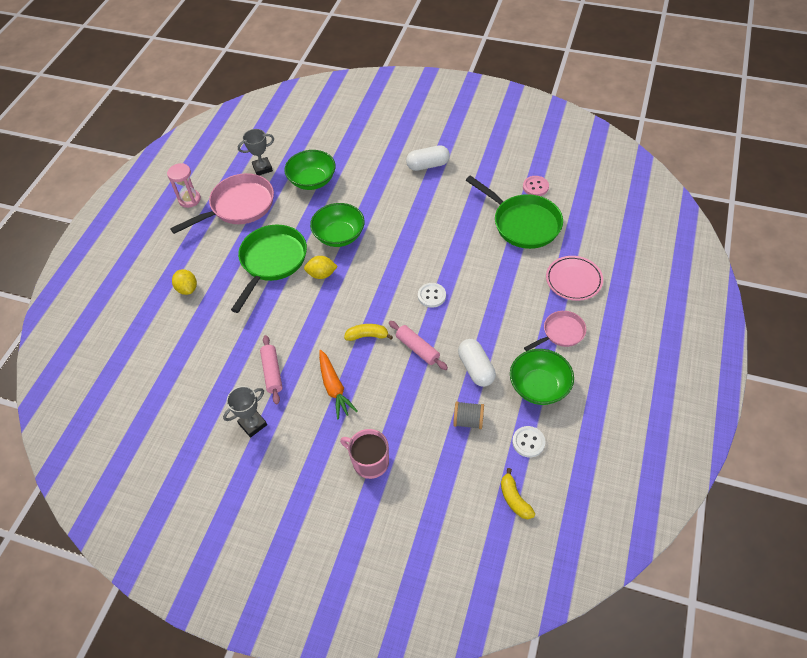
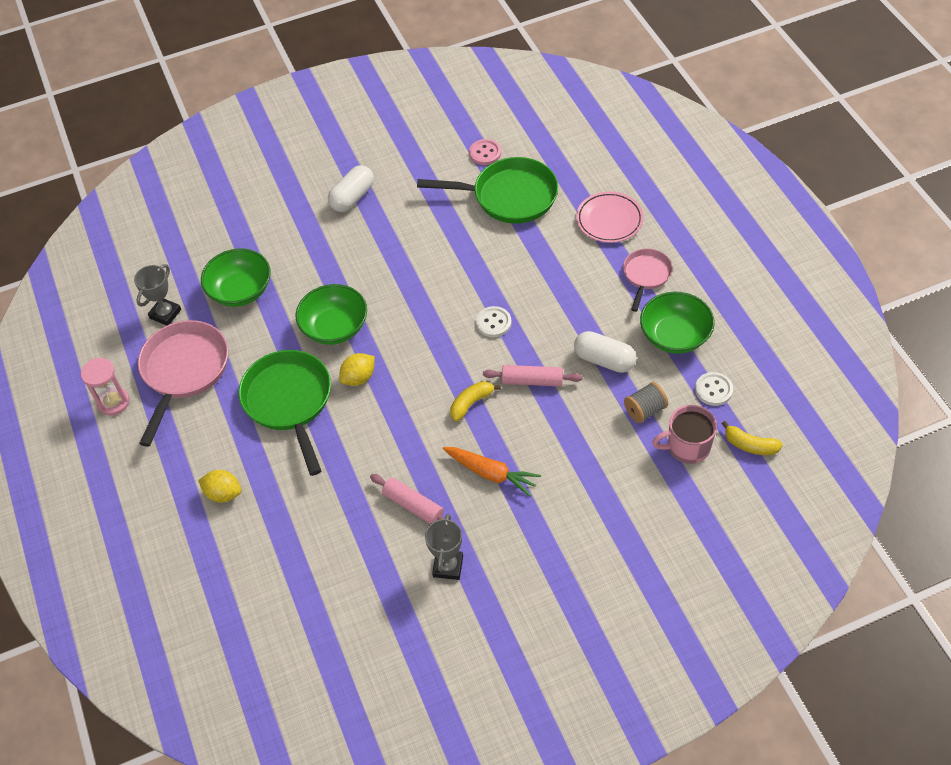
camera: 40 degrees left, 0 degrees up
(370, 461) = (596, 512): pink mug -> pink mug (687, 446)

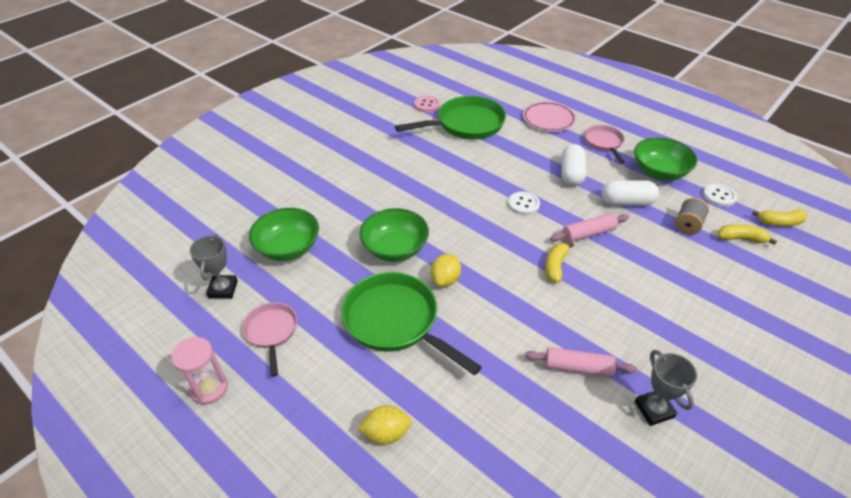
camera: 30 degrees left, 10 degrees down
(184, 371) = (272, 332): pink pan -> pink pan, size x0.56
(352, 197) = (343, 156): white capsule -> white capsule (571, 174)
(491, 473) = (619, 314): orange carrot -> none
(687, 446) = (741, 239): pink mug -> yellow banana

